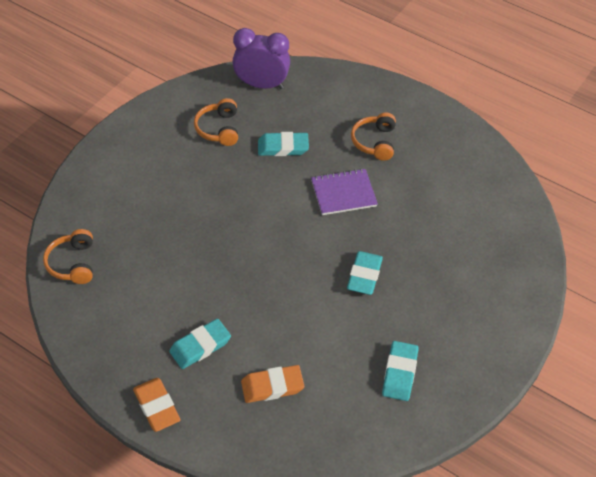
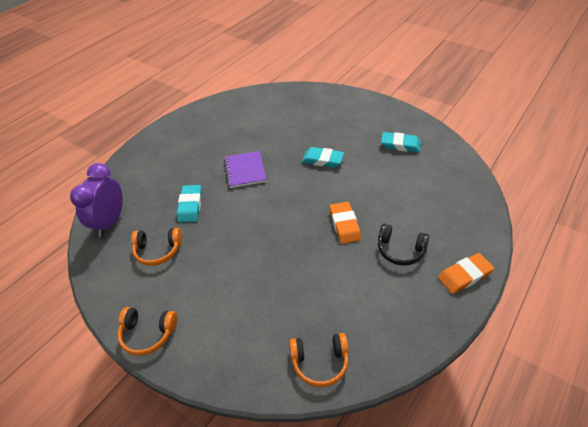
camera: 85 degrees left, 5 degrees down
(200, 346) = (400, 250): turquoise eraser -> black headphones
(272, 386) = (426, 206): orange eraser -> orange eraser (344, 225)
(374, 142) = (195, 154): orange headphones -> orange headphones (148, 334)

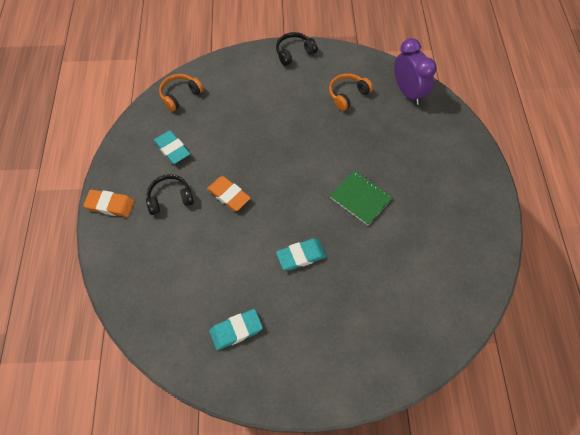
camera: 140 degrees right, 15 degrees up
(148, 334) = (294, 53): orange headphones -> black headphones
(190, 206) = (366, 138): turquoise eraser -> turquoise eraser (172, 149)
(245, 170) = (360, 198): purple notebook -> green notebook
(464, 275) = (110, 205): orange eraser -> orange eraser turned 75 degrees clockwise

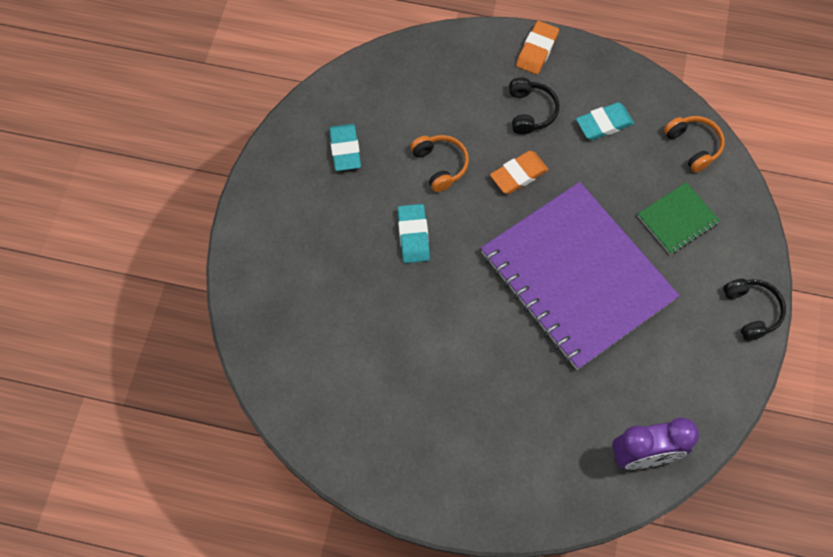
camera: 105 degrees right, 5 degrees up
(301, 145) = (576, 276): none -> purple notebook
(347, 95) = (653, 364): orange headphones -> orange headphones (440, 165)
(360, 198) = (474, 327): green notebook -> green notebook (677, 219)

